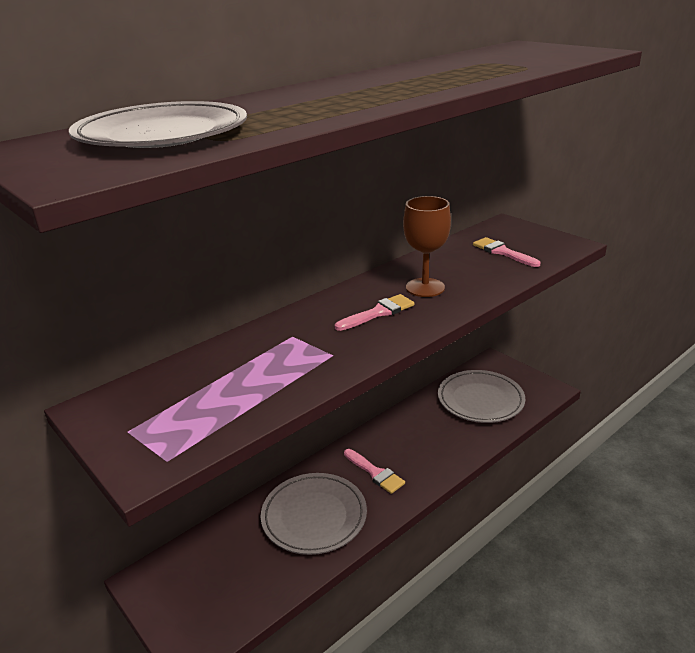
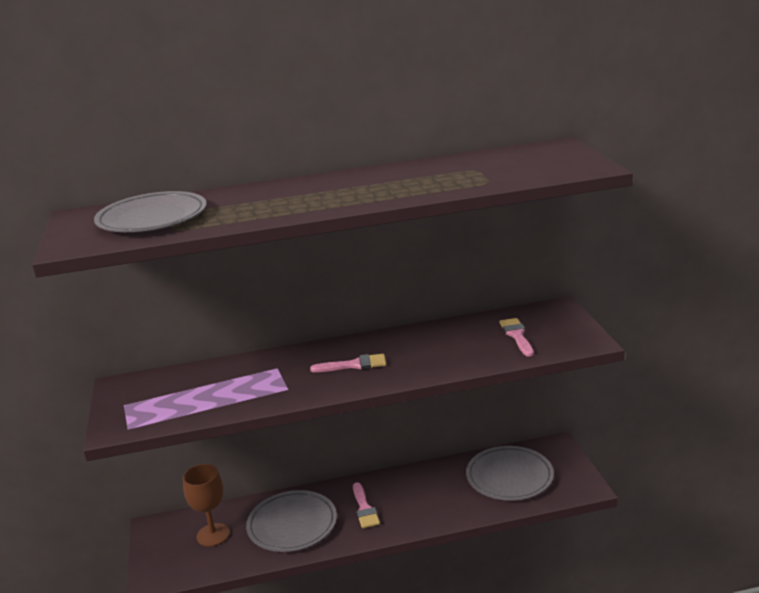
camera: 30 degrees right, 5 degrees down
(425, 287) = (413, 353): brown goblet -> brown goblet (213, 535)

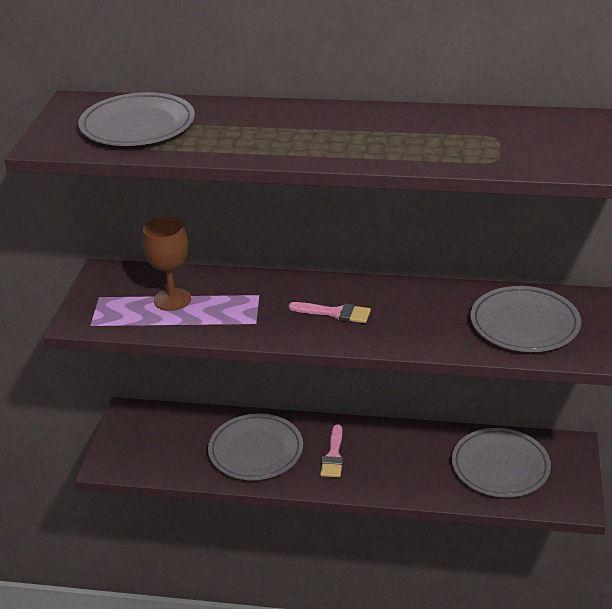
camera: 20 degrees right, 10 degrees up
(213, 535) = (178, 438): brown goblet -> brown goblet (172, 299)
(517, 335) = (524, 324): pink brush -> grey plate

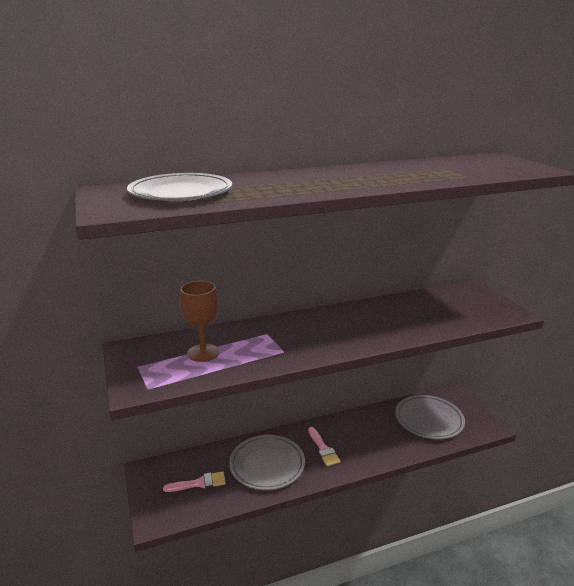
camera: 30 degrees left, 10 degrees down
(335, 313) = (333, 331): pink brush -> pink brush (199, 483)
(524, 324) = (453, 308): grey plate -> none

